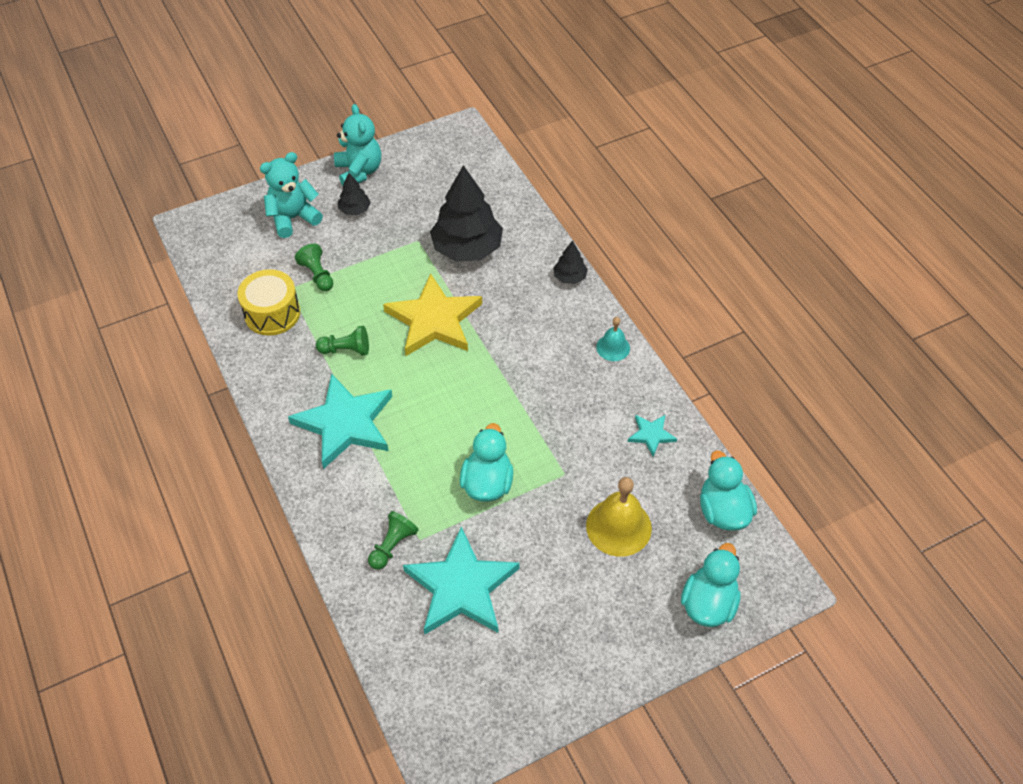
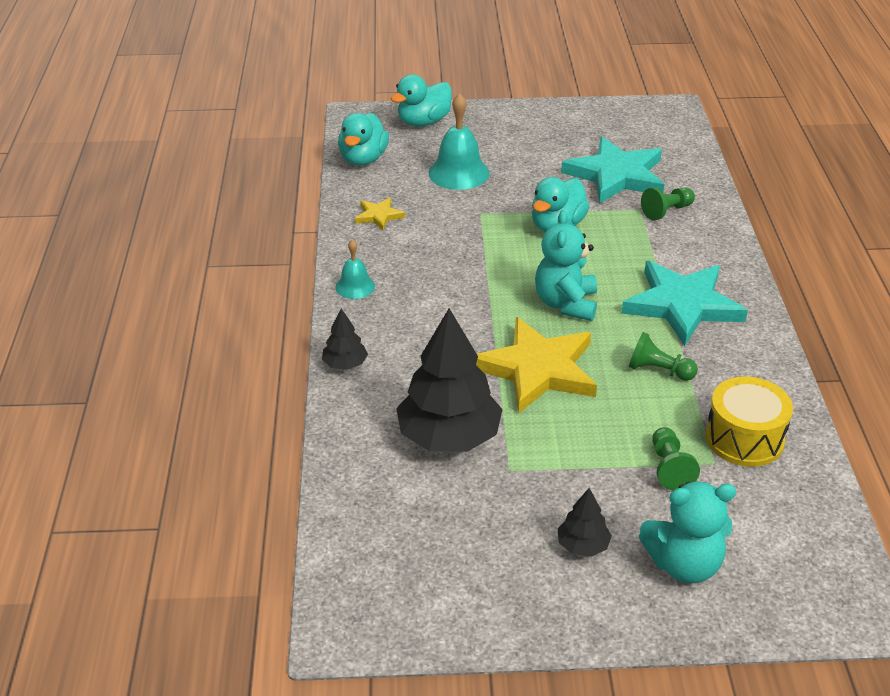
camera: 155 degrees left, 15 degrees down
(359, 172) = (550, 611): turquoise teddy bear -> turquoise teddy bear (566, 304)
(618, 527) = (459, 173): yellow bell -> turquoise bell
(651, 435) = (379, 216): turquoise star -> yellow star

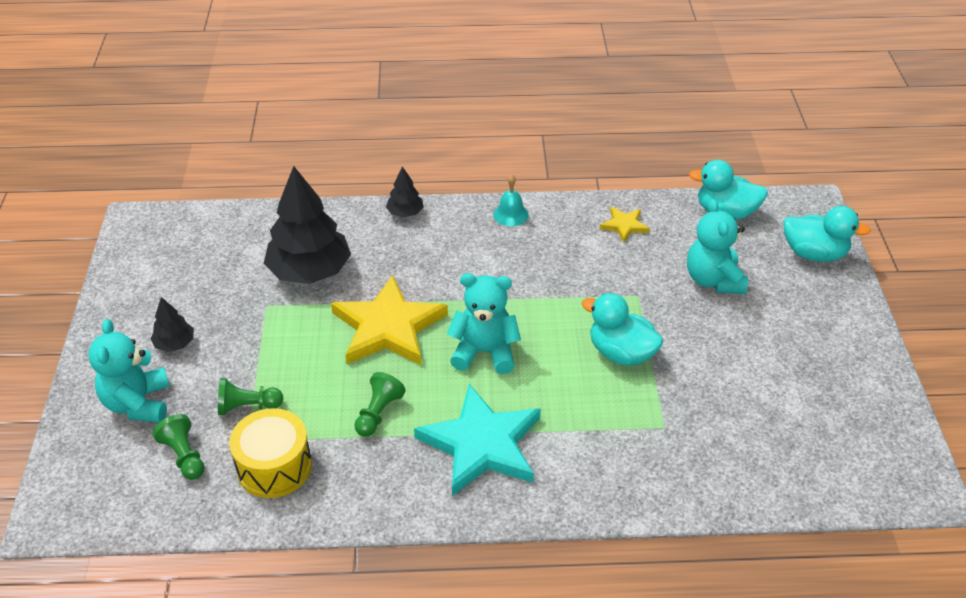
camera: 90 degrees right, 5 degrees up
(423, 122) = (814, 253): turquoise duck -> turquoise duck turned 150 degrees clockwise
(459, 173) = (713, 280): turquoise bell -> turquoise teddy bear
(616, 175) = (734, 412): turquoise star -> none
(666, 211) = (662, 451): green pawn -> green pawn (184, 456)

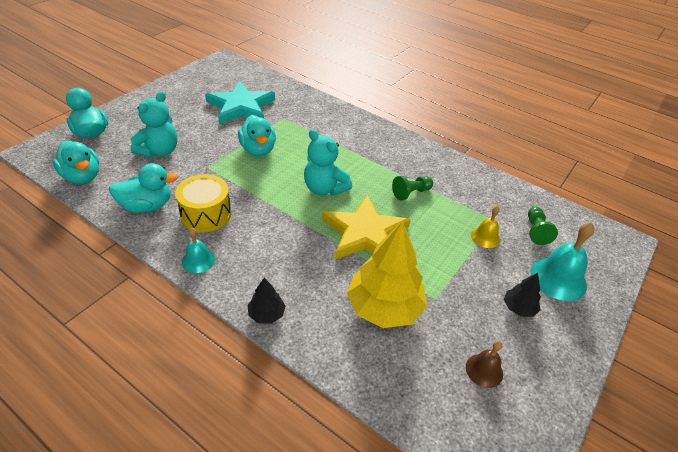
camera: 145 degrees left, 0 degrees up
(138, 403) = (558, 278): turquoise teddy bear -> turquoise bell
(189, 273) = (484, 370): none -> brown bell
(247, 406) = (485, 237): green pawn -> yellow bell
(274, 467) = (485, 199): yellow drum -> yellow drum (206, 214)
(309, 271) = (384, 307): black tree -> yellow tree
(482, 444) = (371, 154): turquoise star -> turquoise star (241, 106)
(624, 225) = (147, 206): yellow star -> turquoise duck

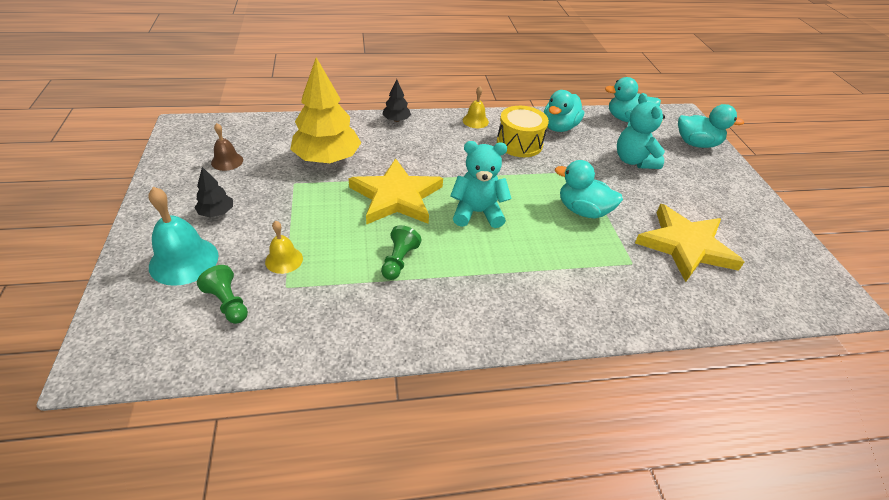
camera: 135 degrees right, 0 degrees up
(198, 260) = (475, 121): turquoise bell -> yellow bell
(241, 106) = (686, 246): turquoise star -> yellow star

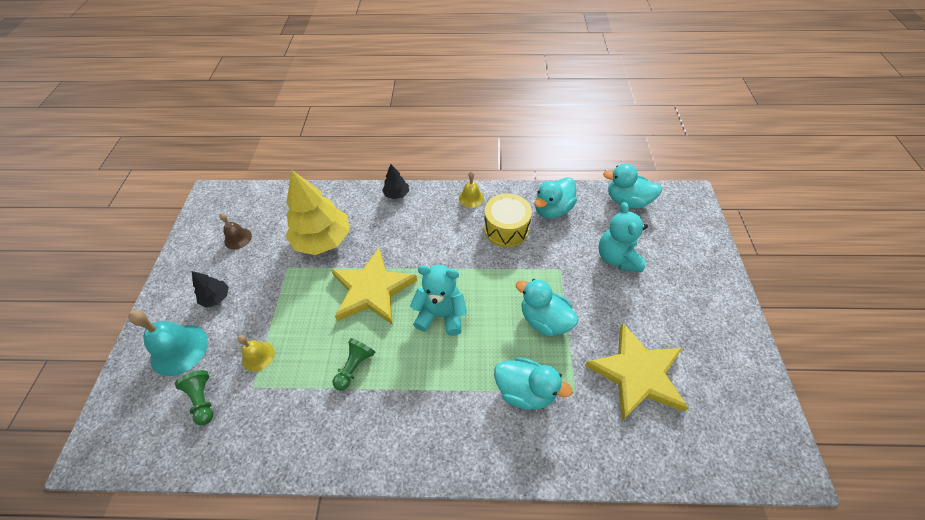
camera: 15 degrees right, 10 degrees up
(696, 144) = (693, 238): turquoise duck -> turquoise duck (525, 391)

